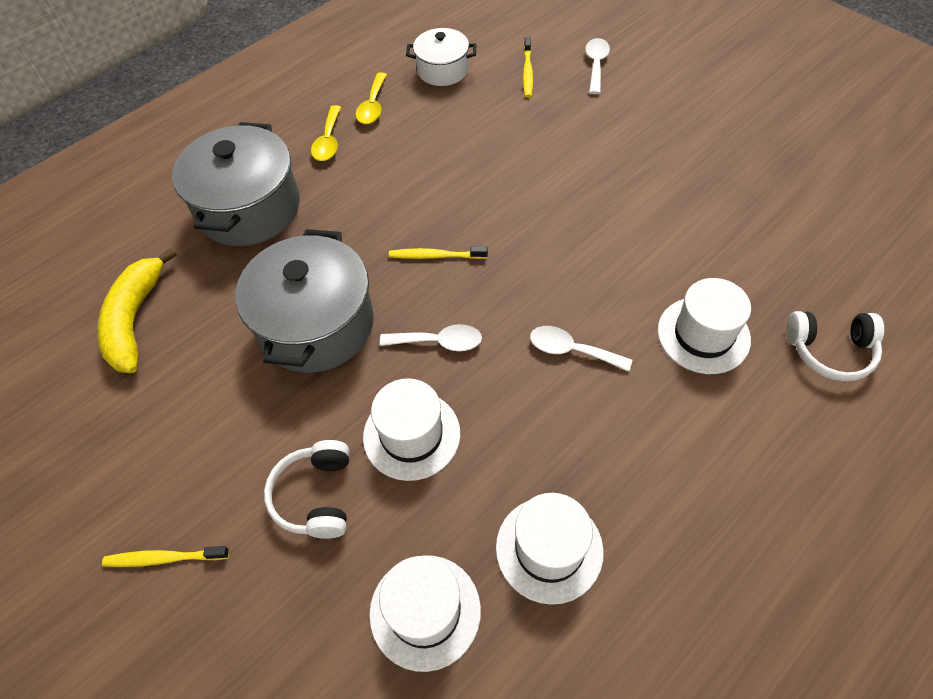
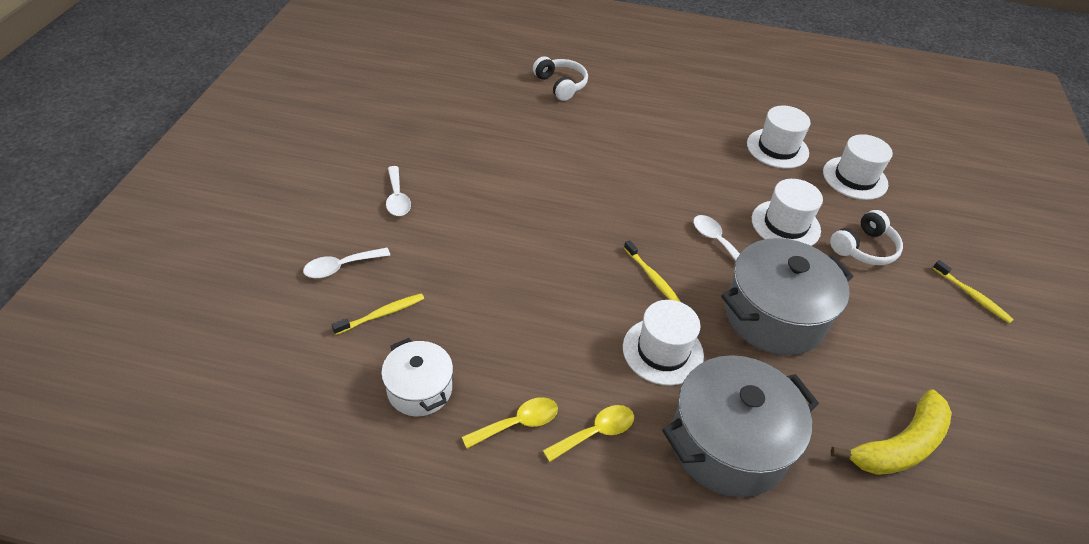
camera: 130 degrees left, 10 degrees down
(571, 350) = (659, 179): white spoon -> white spoon (397, 198)
(703, 335) = (594, 130): white hat -> white hat (662, 351)

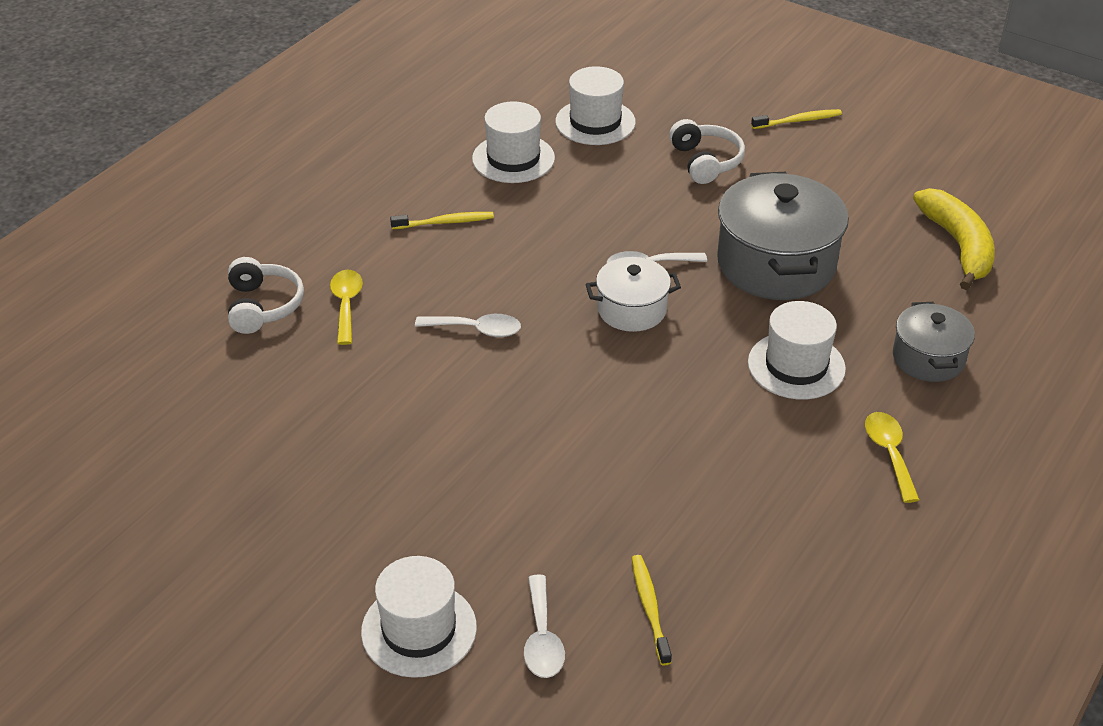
camera: 65 degrees left, 5 degrees down
(397, 198) = (425, 547): white spoon -> white spoon (476, 329)
(419, 389) = (786, 593): white pot -> white pot (632, 310)
(518, 423) = (860, 515): yellow spoon -> yellow spoon (346, 305)
(561, 85) = (263, 306): white headphones -> white headphones turned 90 degrees clockwise
(652, 277) = (683, 338): yellow toothbrush -> yellow toothbrush (444, 222)
(728, 444) = (928, 358): grey pot -> grey pot, size x0.57
(785, 224) = (645, 203): white hat -> white hat (419, 629)

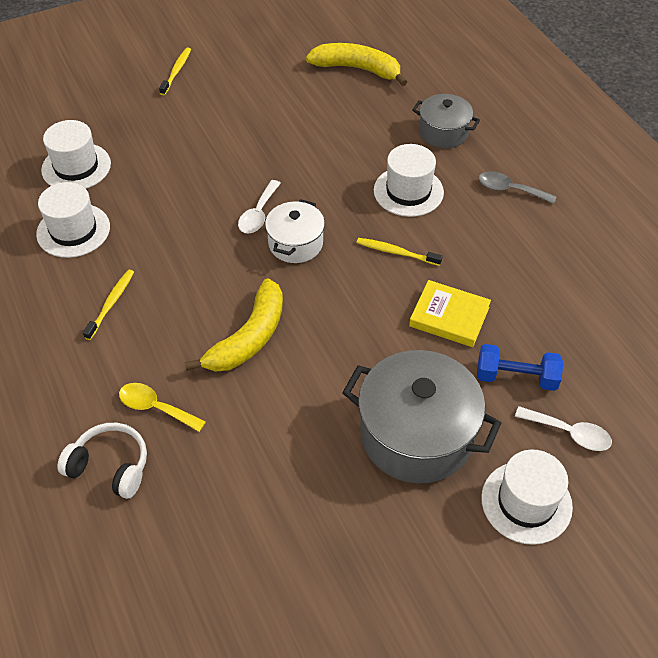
camera: 60 degrees left, 10 degrees up
(476, 329) = (249, 338): white spoon -> yellow banana
(588, 562) = (516, 377): none -> blue dumbbell
(631, 471) = (449, 317): none -> yellow book
(650, 608) = (572, 364): yellow toothbrush -> yellow toothbrush (396, 252)
(706, 162) = (176, 134): white headphones -> none
(776, 264) = (308, 153): grey pot -> grey pot (416, 435)
(889, 453) = (510, 190): yellow spoon -> grey spoon

